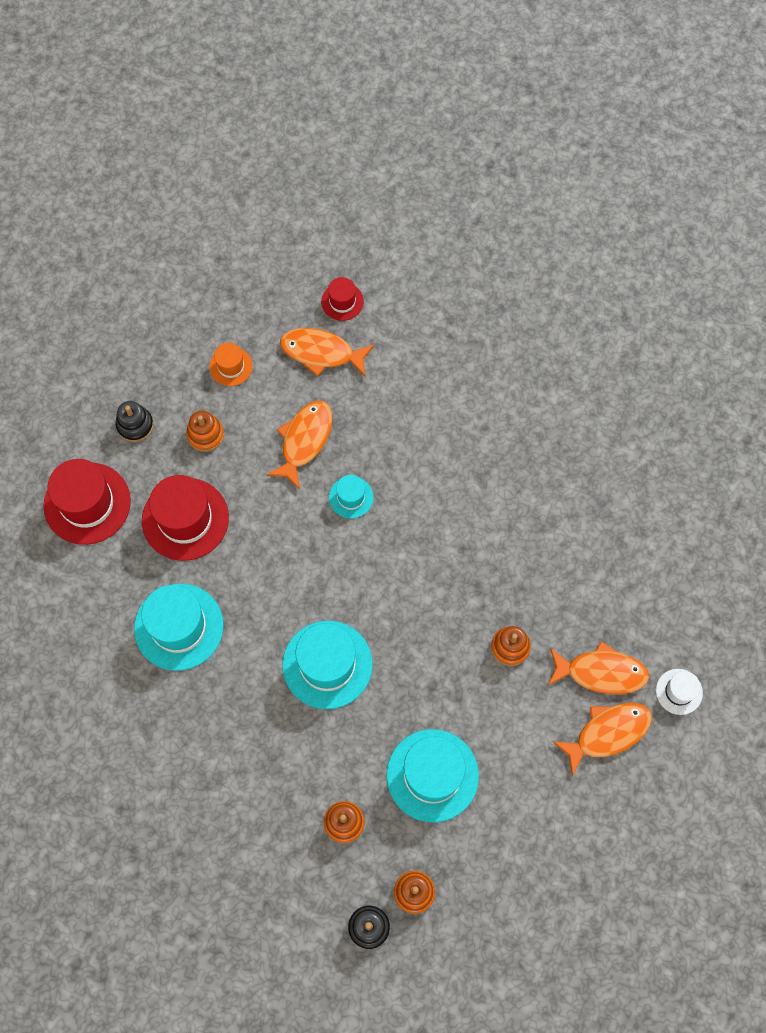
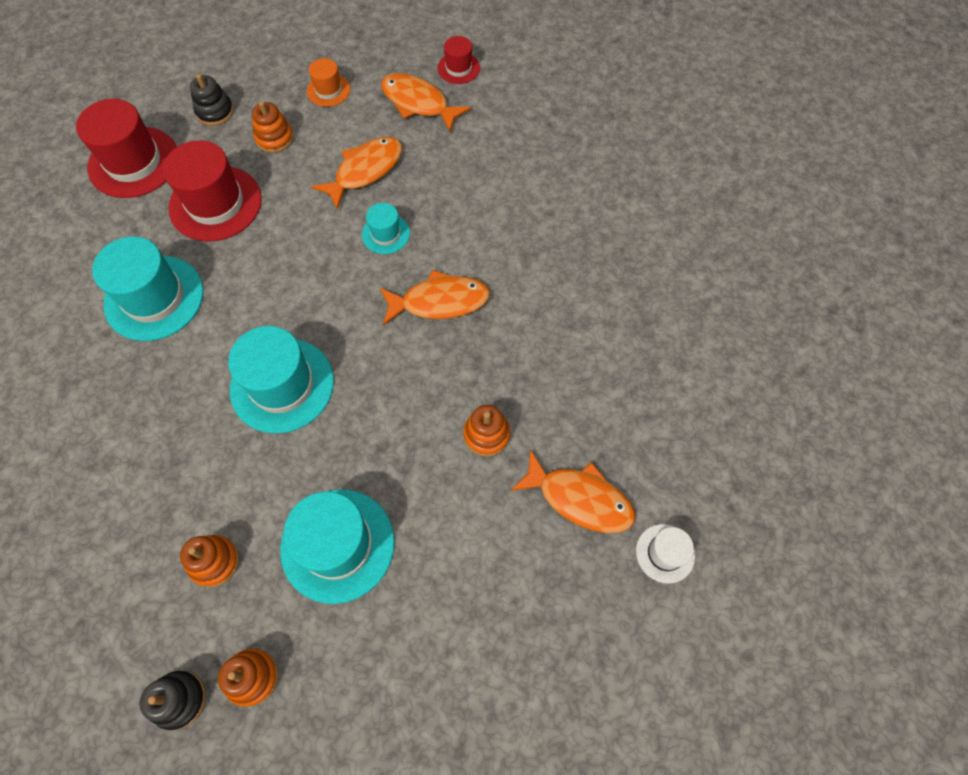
camera: 20 degrees right, 5 degrees down
(607, 733) = (561, 571): orange fish -> orange fish (439, 301)

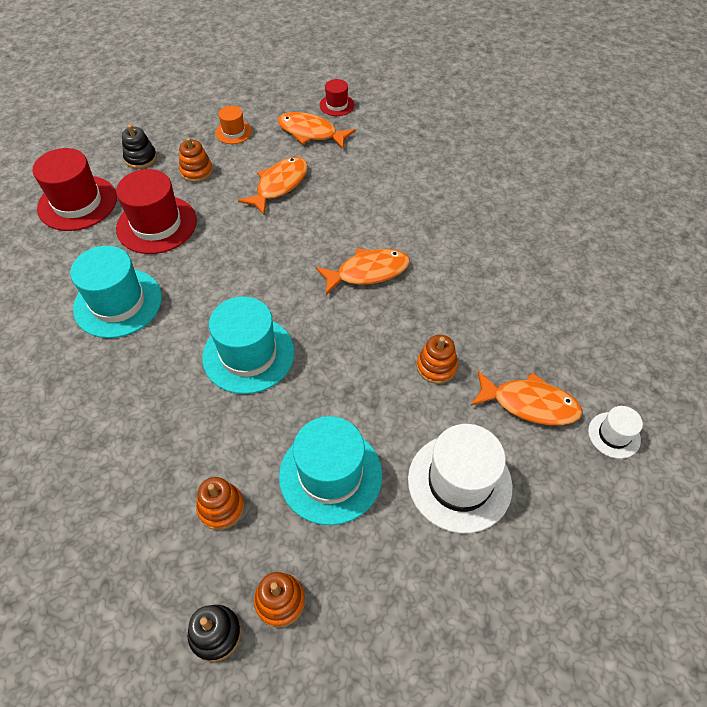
camera: 10 degrees left, 10 degrees down
(385, 234) = (309, 228): turquoise hat -> none
(475, 579) = (459, 482): none -> white hat

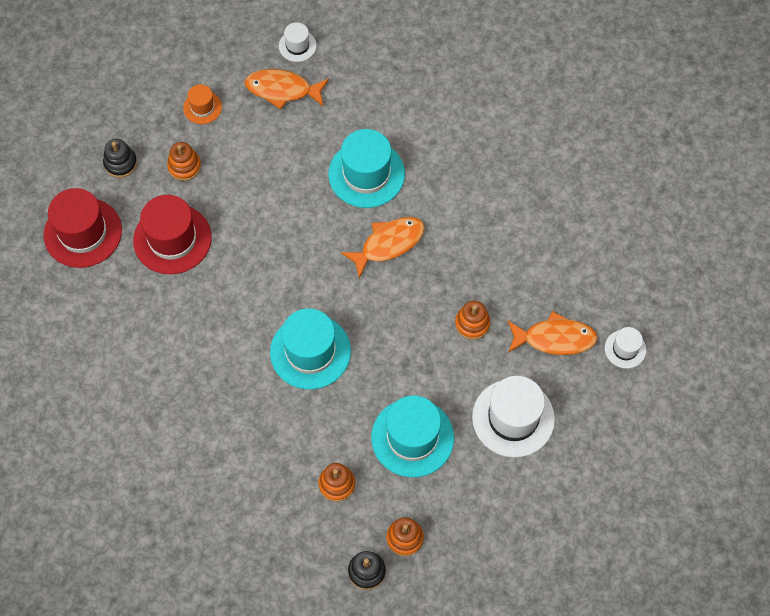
camera: 15 degrees left, 10 degrees up
(118, 303) = (174, 330): turquoise hat -> turquoise hat (366, 174)
(279, 185) = (273, 165): orange fish -> none
(337, 105) = (297, 46): red hat -> white hat

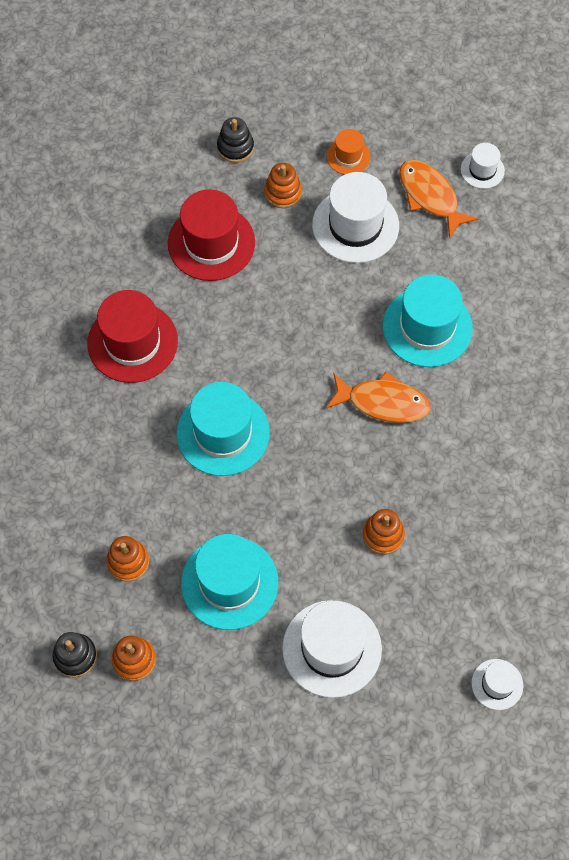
camera: 45 degrees right, 0 degrees up
(83, 232) = (148, 178): red hat -> red hat (132, 342)
(254, 148) = (355, 225): none -> white hat
(555, 338) = (442, 615): orange fish -> none

